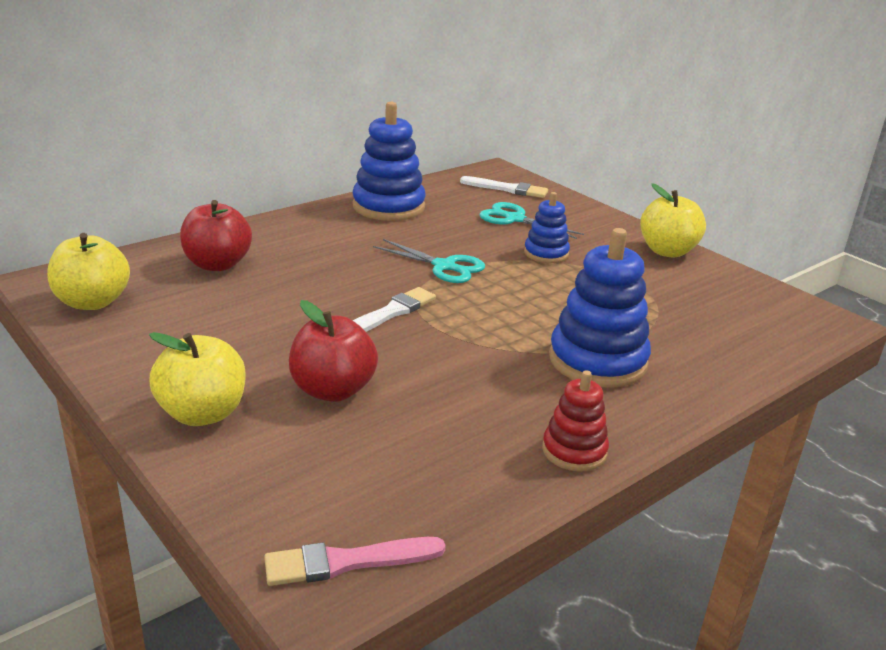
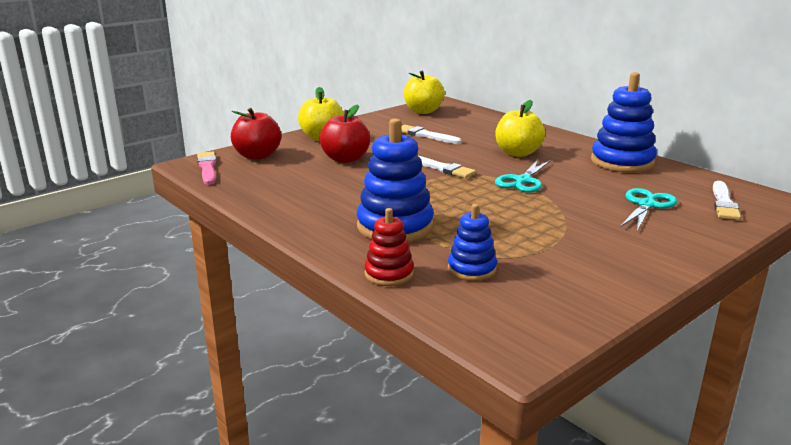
camera: 90 degrees right, 5 degrees down
(217, 264) = (482, 127): red apple -> red apple (257, 156)
(236, 311) = (426, 135): none -> white brush
(546, 253) = (578, 215): blue stacking toy -> blue stacking toy (472, 269)
(574, 451) = (284, 214): red stacking toy -> red stacking toy (389, 274)
(667, 251) = (636, 273): yellow apple -> yellow apple (517, 153)

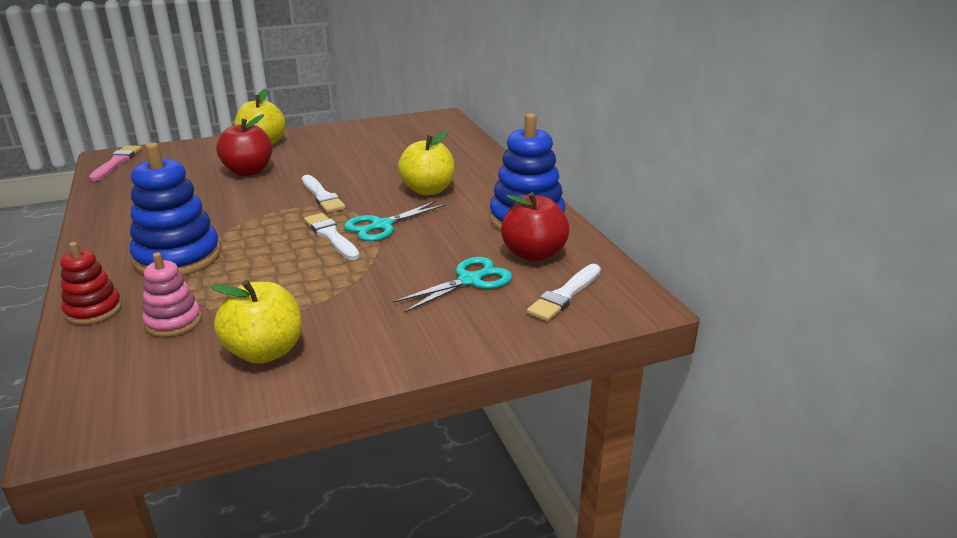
camera: 20 degrees right, 5 degrees up
(257, 156) = (176, 156): red apple -> red apple (533, 254)
(423, 111) = (406, 125): yellow apple -> yellow apple (265, 351)
(426, 135) = (366, 155): white brush -> white brush (331, 236)
(472, 269) = (173, 322): blue stacking toy -> pink stacking toy

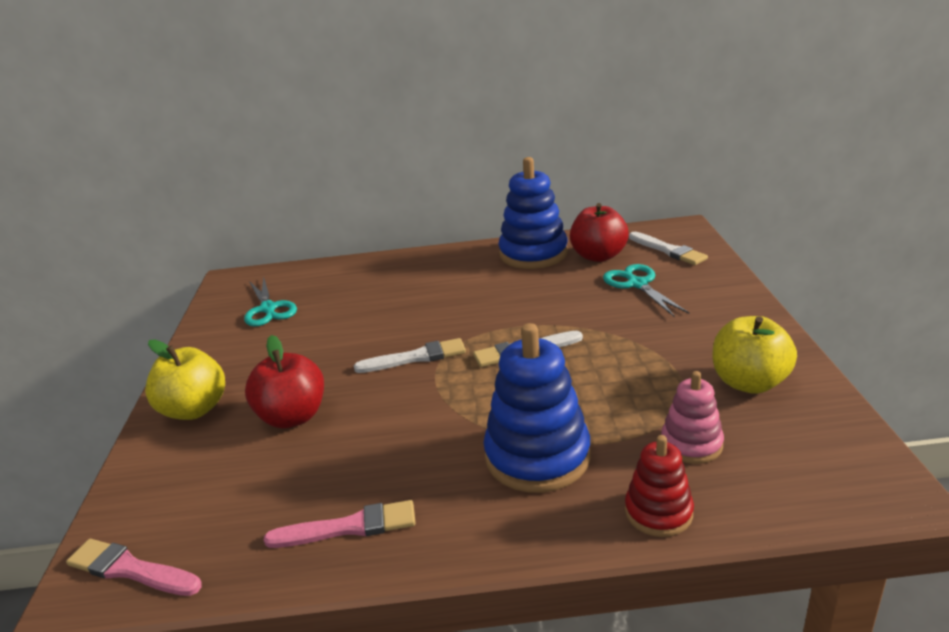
camera: 70 degrees left, 0 degrees up
(126, 207) = (348, 527): none -> pink brush
(382, 225) = (512, 322): turquoise scissors -> turquoise scissors (268, 309)
(428, 190) = (440, 295): yellow apple -> none

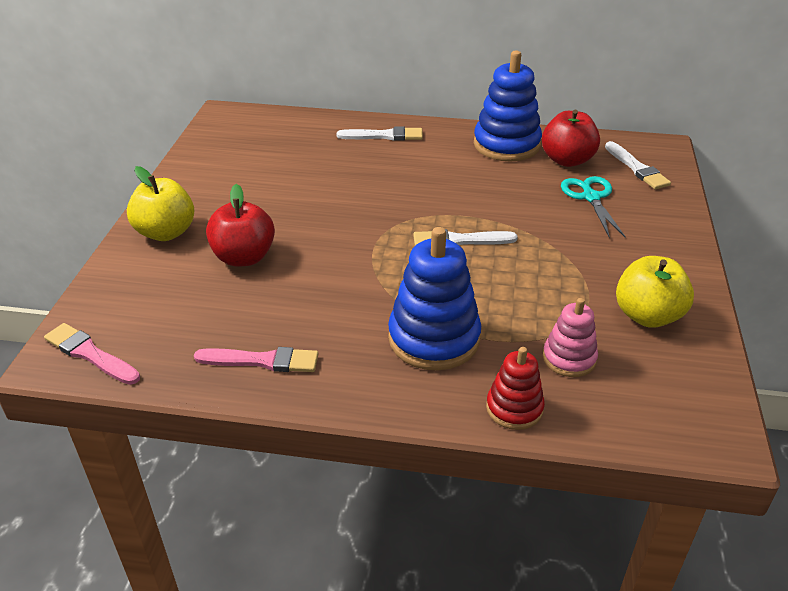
camera: 10 degrees right, 10 degrees up
(268, 309) = (249, 150): turquoise scissors -> none
(415, 358) = (363, 226): white brush -> white brush (384, 136)

